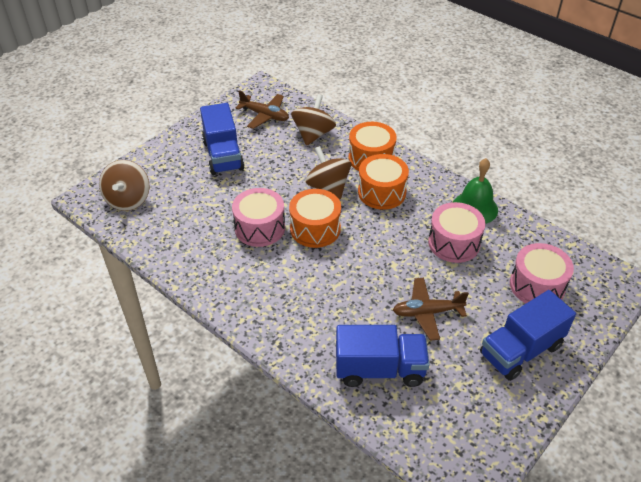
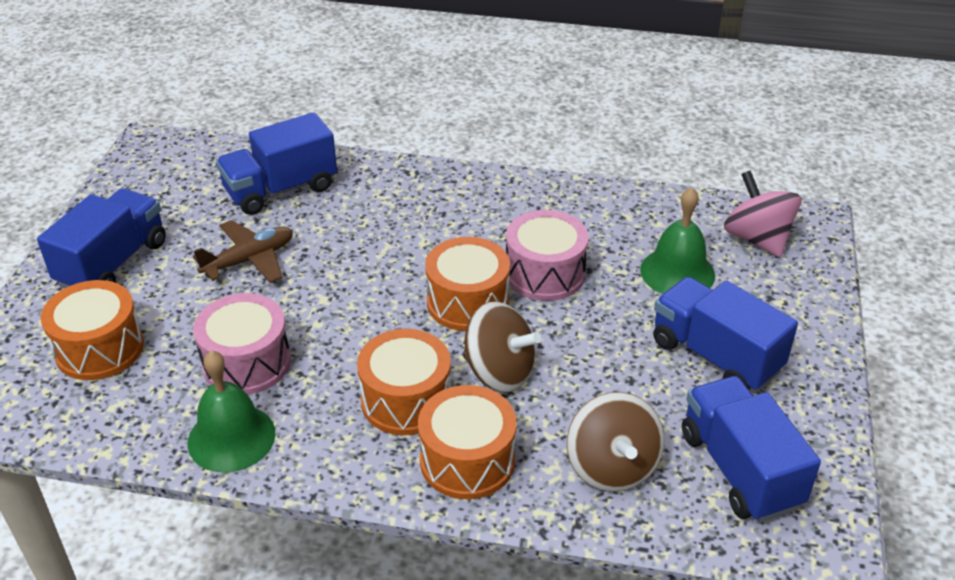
camera: 150 degrees right, 5 degrees down
(128, 200) = (757, 239): brown spinning top -> pink spinning top
(191, 199) = (677, 272): none -> green bell
(265, 115) = (739, 469): brown plane -> blue truck
(537, 286) = (99, 348): pink drum -> orange drum

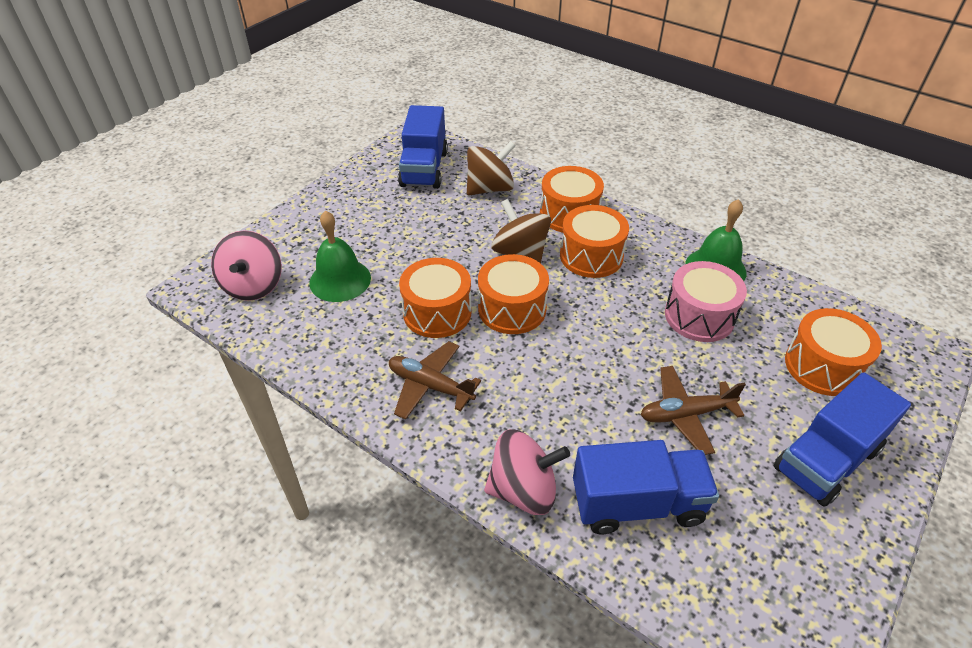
camera: 155 degrees left, 5 degrees up
(375, 172) = (523, 490): none -> pink spinning top
(499, 212) = (430, 386): none -> brown plane
(545, 273) = (437, 312): pink drum -> orange drum
(612, 467) = (490, 188): brown spinning top -> brown spinning top turned 45 degrees clockwise
(715, 356) = (376, 221): blue truck -> none

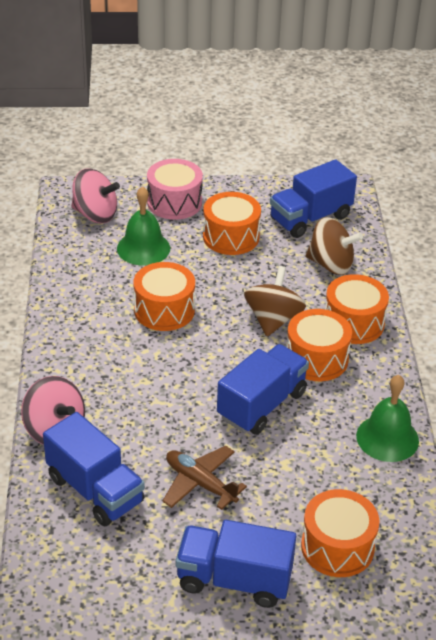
camera: 50 degrees right, 5 degrees down
(253, 285) = (95, 214): pink spinning top -> pink spinning top turned 120 degrees counterclockwise
(430, 386) = (95, 343): brown plane -> none
(512, 309) = (209, 345): orange drum -> orange drum (231, 237)
(617, 318) = (261, 405): none -> blue truck
(699, 316) = (316, 450): pink drum -> pink drum (174, 202)

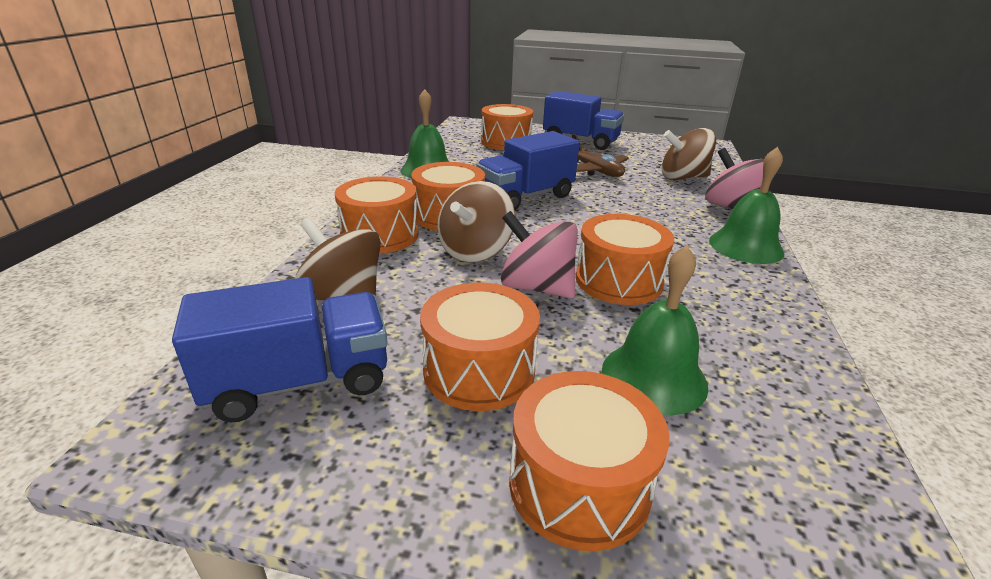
camera: 165 degrees left, 10 degrees down
(60, 368) = (746, 246): none -> green bell
(95, 214) = (781, 485): pink spinning top -> pink spinning top (536, 287)
(95, 490) = (682, 178): blue truck -> brown spinning top
(174, 202) = (579, 484): pink drum -> orange drum

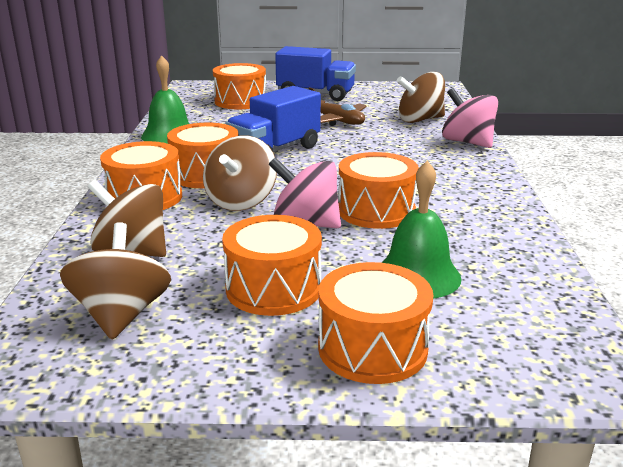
camera: 10 degrees left, 5 degrees down
(300, 382) = (121, 315): blue truck -> brown spinning top
(746, 246) = (482, 172): green bell -> none

